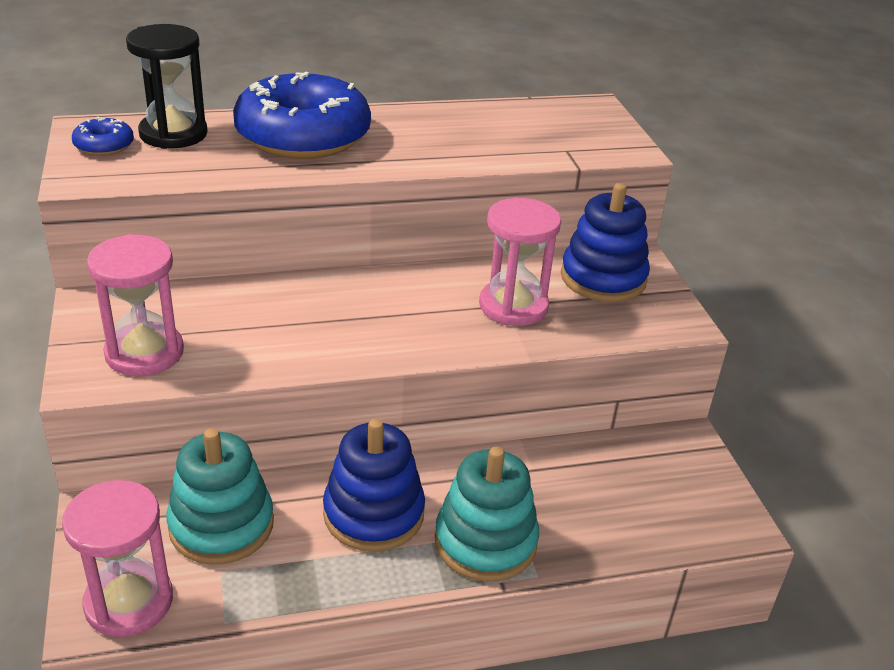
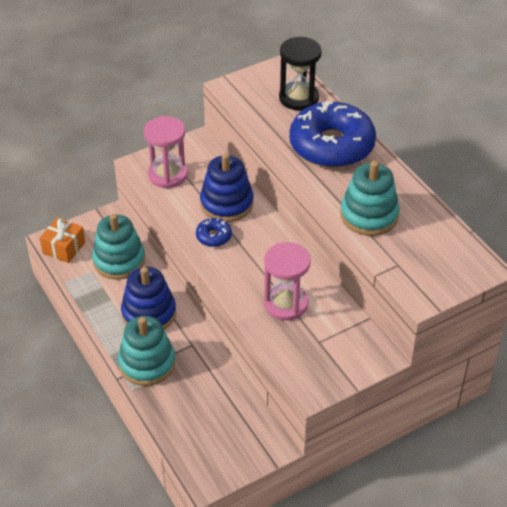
camera: 75 degrees right, 10 degrees up
(104, 146) = (268, 80): blue donut -> blue donut (213, 236)
(129, 602) = (64, 248): pink hourglass -> orange gift
(465, 145) = (369, 215): none -> turquoise stacking toy
(603, 278) = (343, 342): blue stacking toy -> blue stacking toy (226, 203)

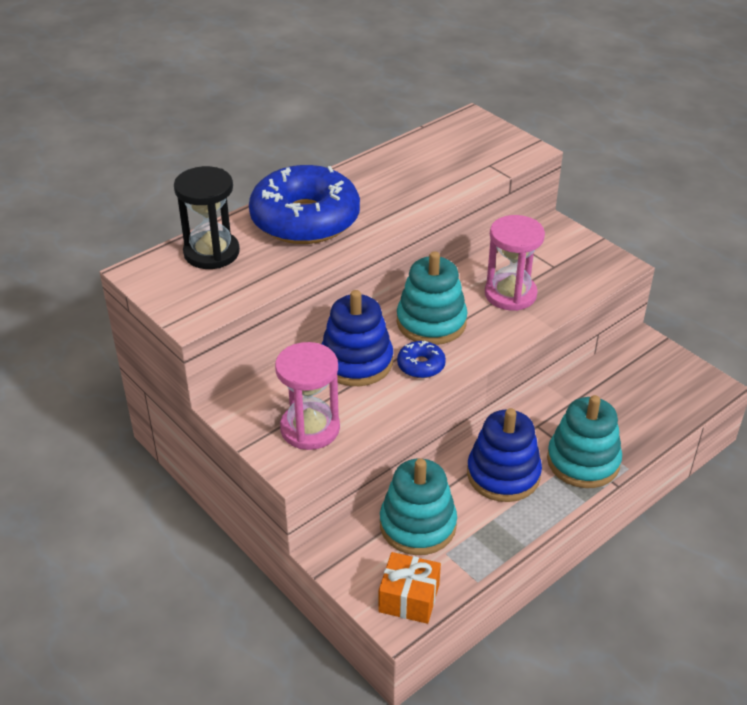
camera: 100 degrees left, 5 degrees down
(369, 215) = (421, 186): turquoise stacking toy -> turquoise stacking toy (431, 322)

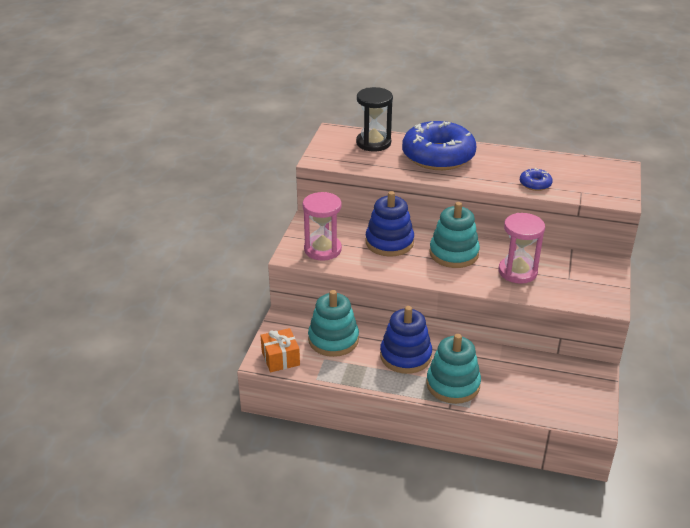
camera: 55 degrees right, 5 degrees down
(421, 365) = (413, 264): blue donut -> blue donut (535, 184)

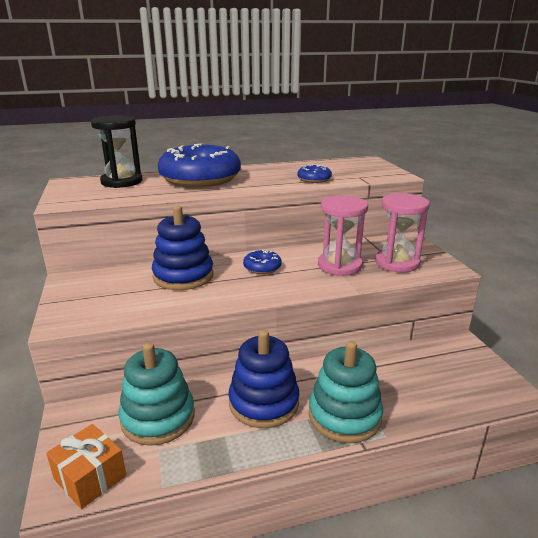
camera: 30 degrees left, 10 degrees down
(322, 249) = (103, 304): pink hourglass -> pink hourglass (397, 263)
(454, 253) = (262, 267): turquoise stacking toy -> blue donut

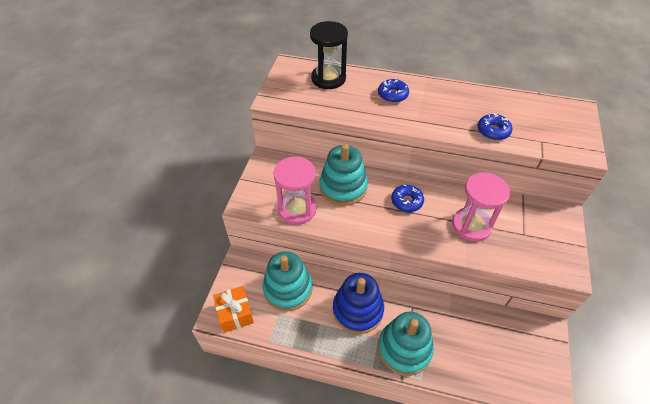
camera: 30 degrees right, 25 degrees up
(183, 276) = (343, 187): blue stacking toy -> turquoise stacking toy
(200, 179) = (392, 95): blue donut -> blue donut, size x0.42
(397, 263) = (525, 243): pink hourglass -> pink hourglass (297, 209)

